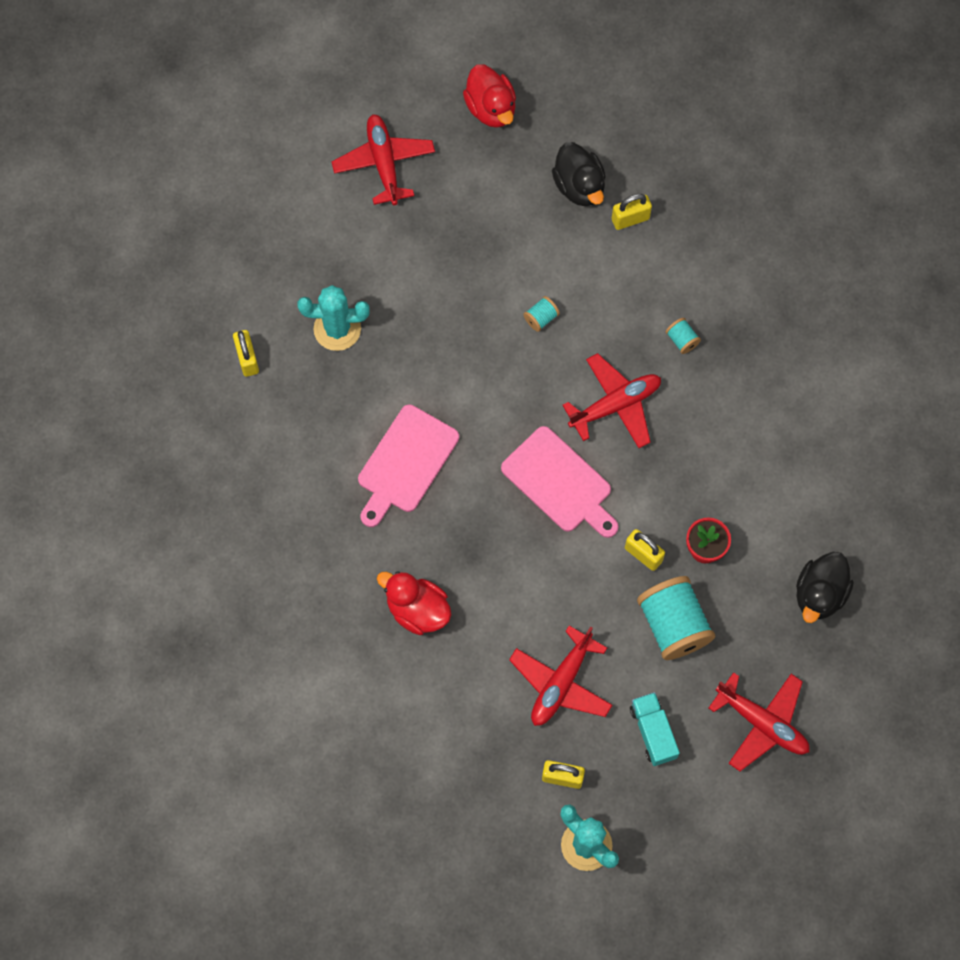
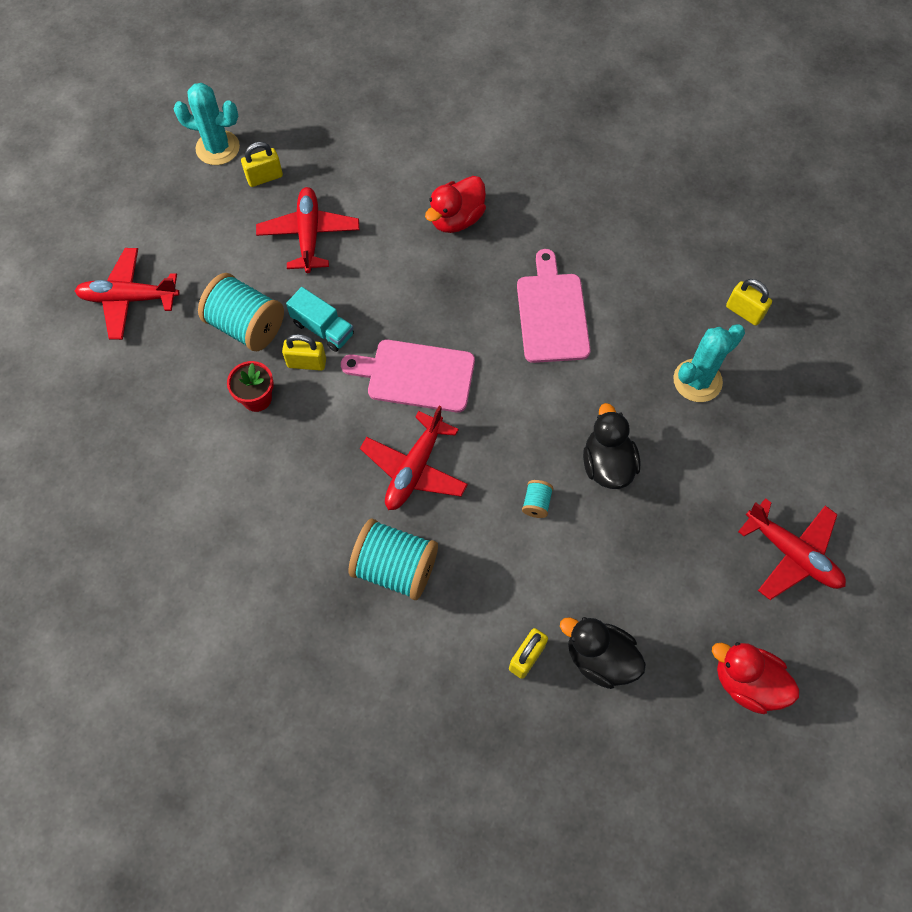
camera: 145 degrees right, 5 degrees down
(417, 610) = (456, 219): red duck -> red duck turned 135 degrees clockwise
(653, 732) = (214, 243): turquoise truck -> turquoise truck (323, 328)
(682, 340) = (395, 567): turquoise spool -> turquoise spool, size x2.26
(819, 594) = (134, 422): black duck -> black duck (607, 464)

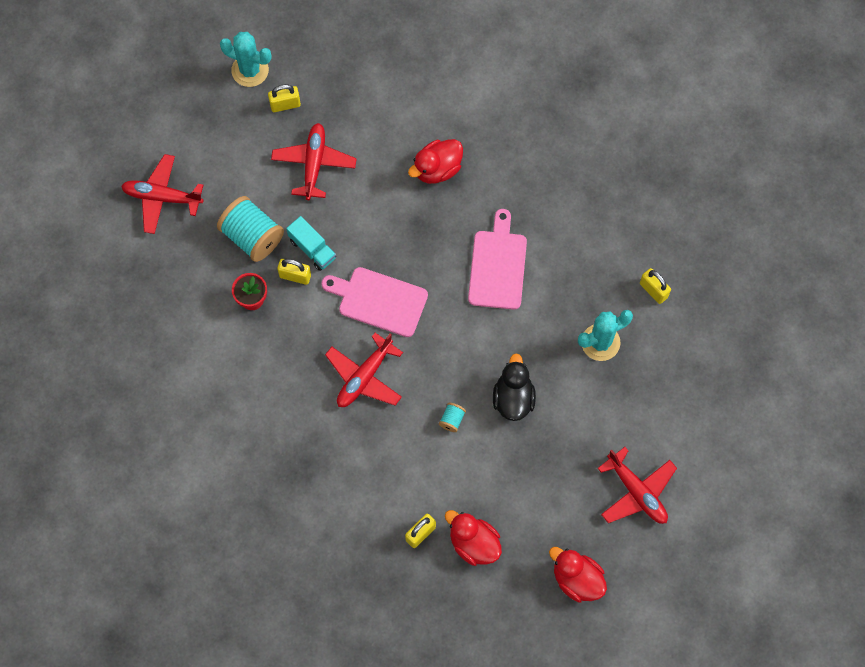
camera: 10 degrees right, 5 degrees up
(395, 567) = (336, 451): turquoise spool -> none
(599, 658) = (473, 543): black duck -> red duck

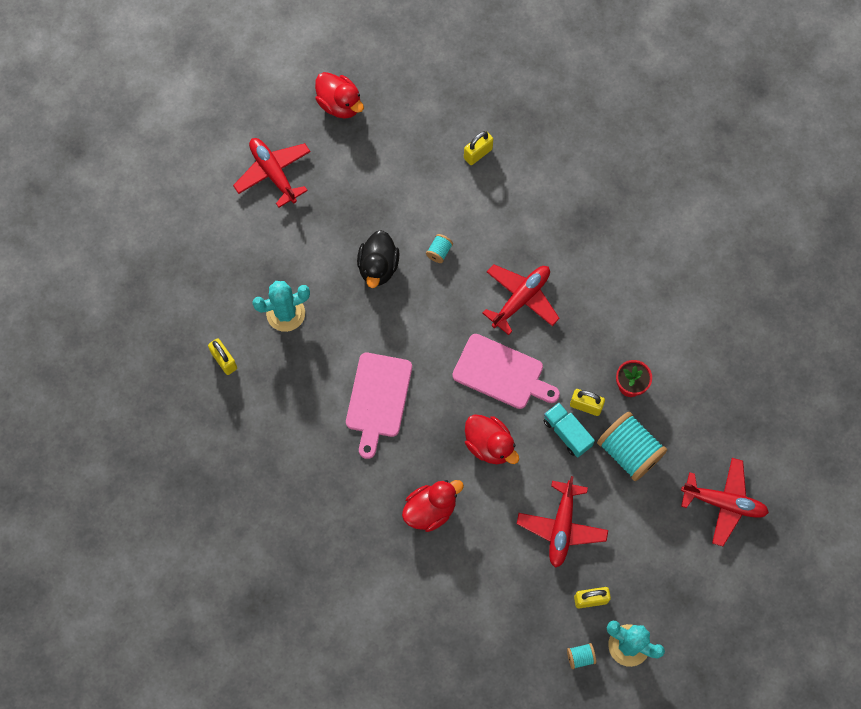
camera: 175 degrees left, 0 degrees up
(293, 57) = (580, 657): none -> turquoise spool
(473, 543) = (430, 141): red duck -> red duck (489, 445)

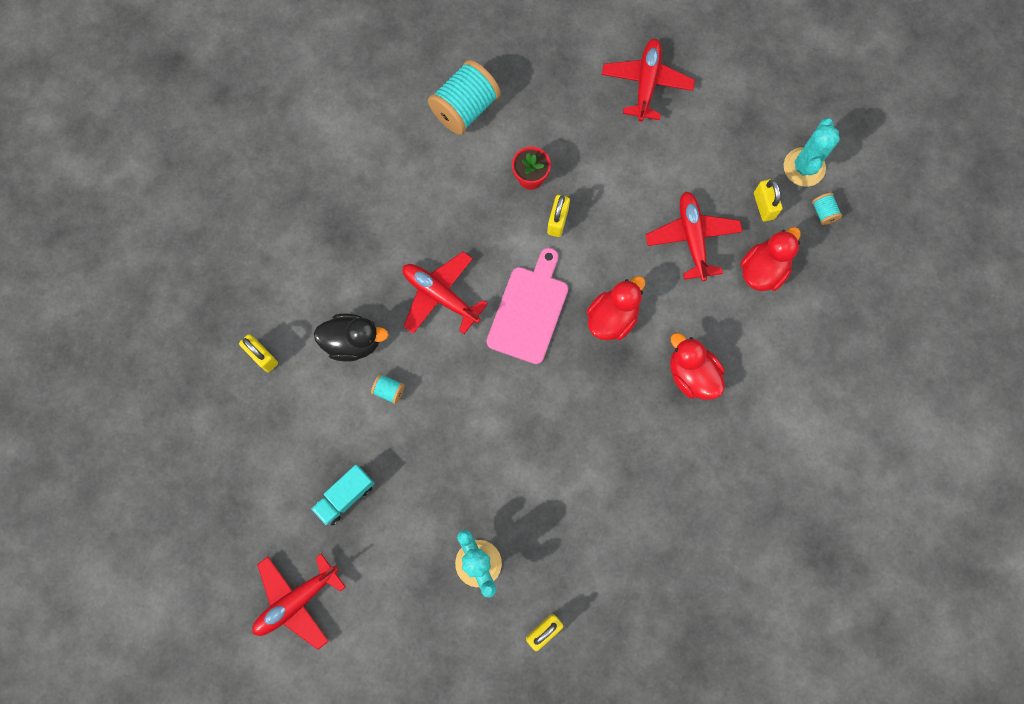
camera: 95 degrees left, 5 degrees up
(340, 104) = (200, 527): red duck -> red duck (763, 270)
(378, 267) = (412, 459): black duck -> black duck (353, 342)
(378, 399) = (572, 443): pink cutting board -> none
(561, 527) = (692, 238): red plane -> red plane turned 105 degrees counterclockwise
(567, 433) = (590, 238): turquoise truck -> turquoise truck (345, 496)
(629, 452) = (603, 176): turquoise spool -> turquoise spool (465, 108)

